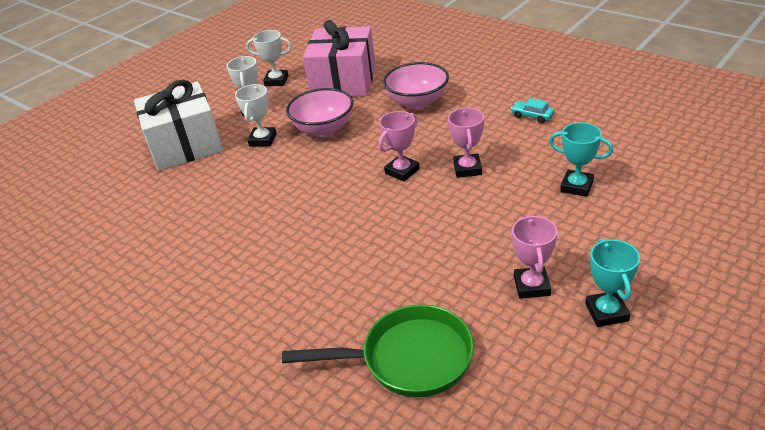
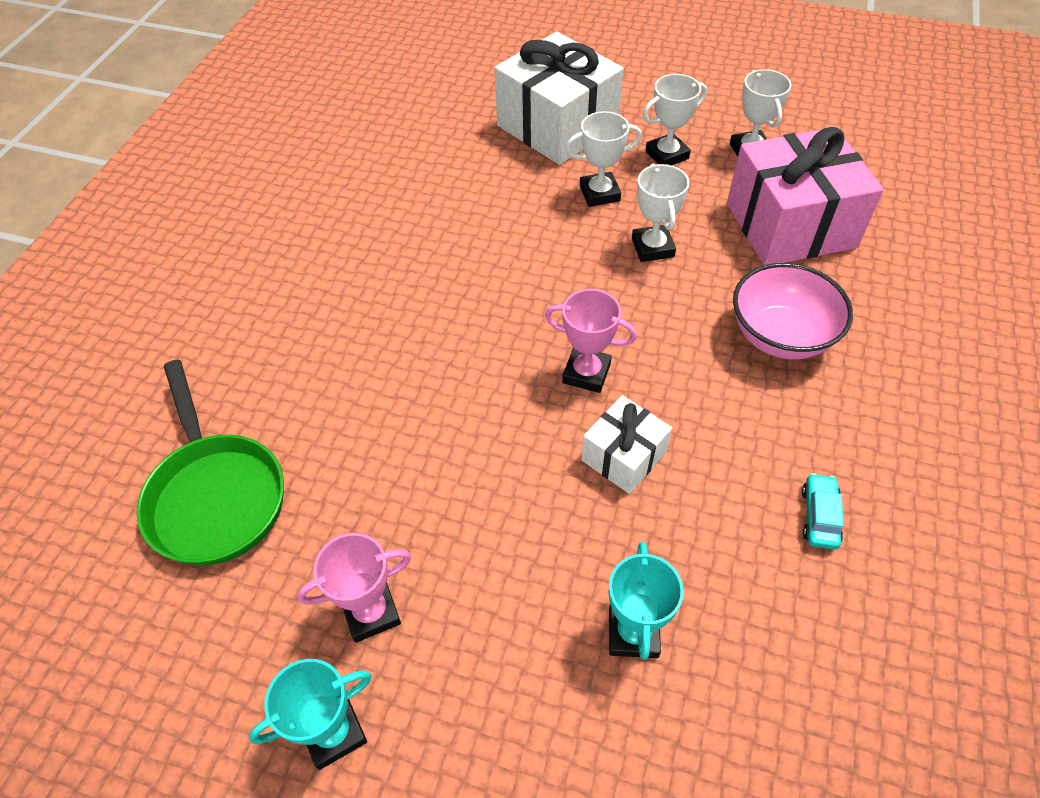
camera: 65 degrees right, 15 degrees up
(324, 129) = (652, 247): pink bowl -> white trophy
(467, 169) = (623, 456): pink trophy -> white gift

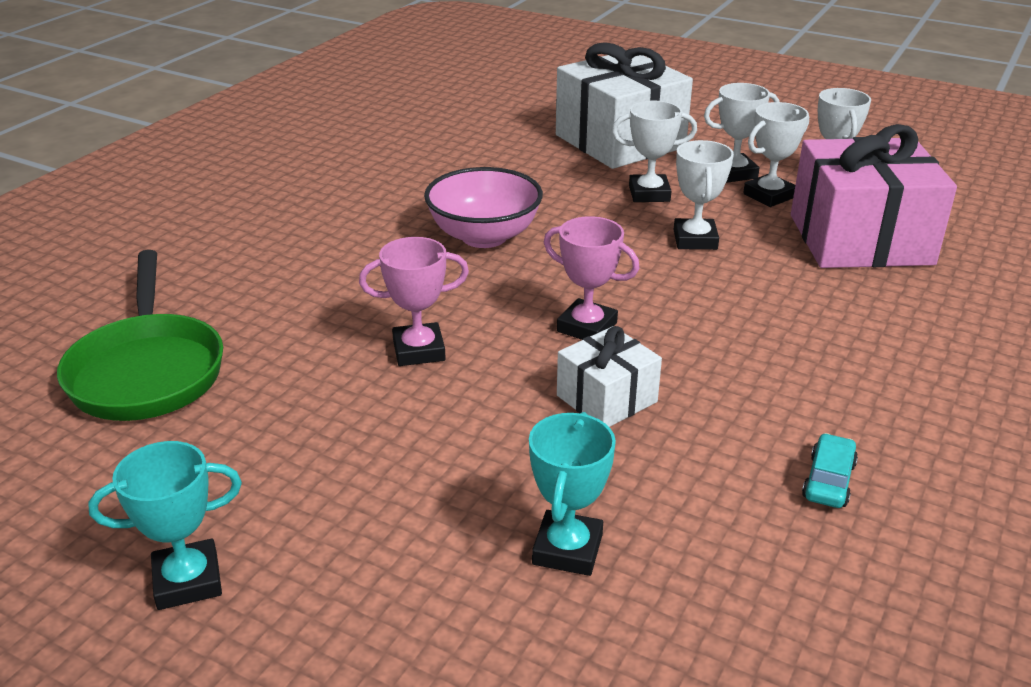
camera: 10 degrees right, 20 degrees down
(371, 612) = (272, 486): pink trophy -> pink trophy (419, 350)
(703, 180) = (769, 195): none -> white trophy
(780, 336) = (823, 325): pink bowl -> pink bowl (484, 236)

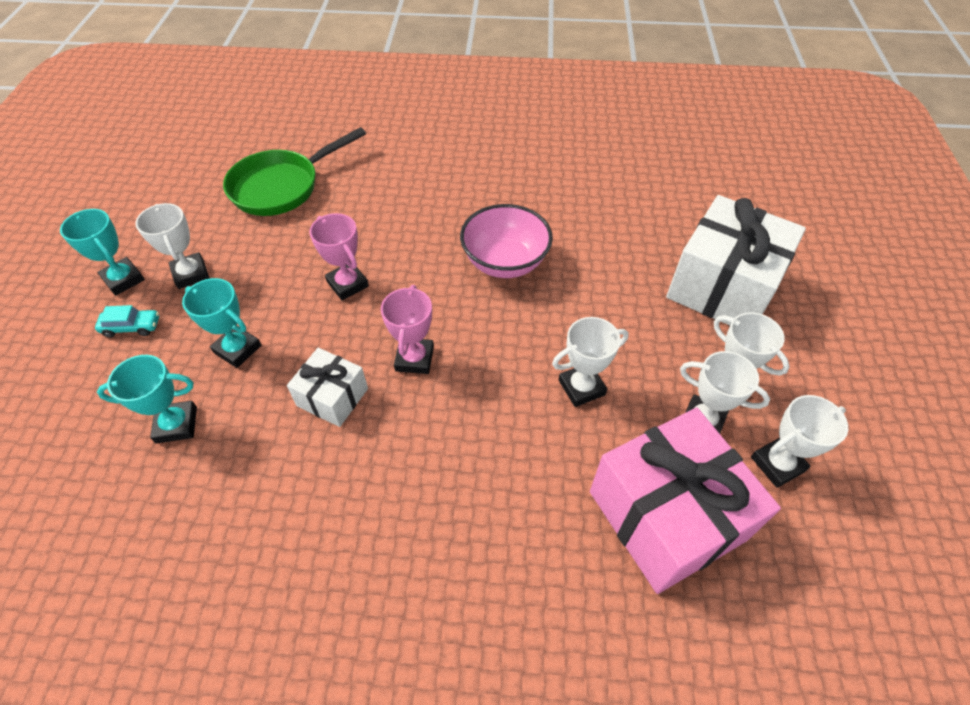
camera: 65 degrees right, 20 degrees up
(462, 468) = (237, 349): none -> turquoise trophy
(649, 194) = (640, 334): white trophy -> white trophy (191, 274)
(828, 481) = (282, 558): turquoise car -> turquoise car (132, 327)

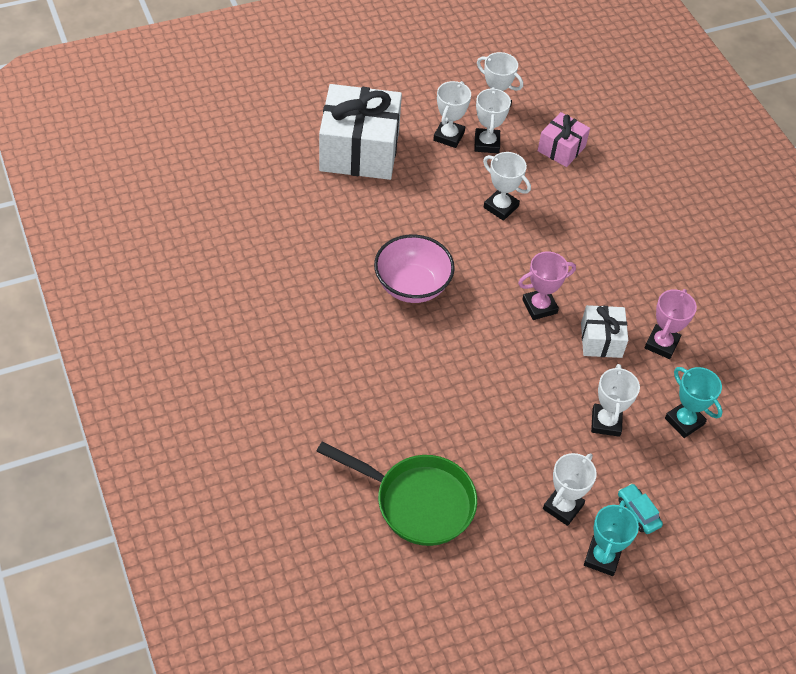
camera: 120 degrees left, 0 degrees up
(237, 349) = (606, 422): turquoise trophy -> white trophy
(347, 284) = (500, 382): pink trophy -> pink trophy (661, 344)
(666, 515) = (561, 149): pink gift -> pink gift, size x0.51

